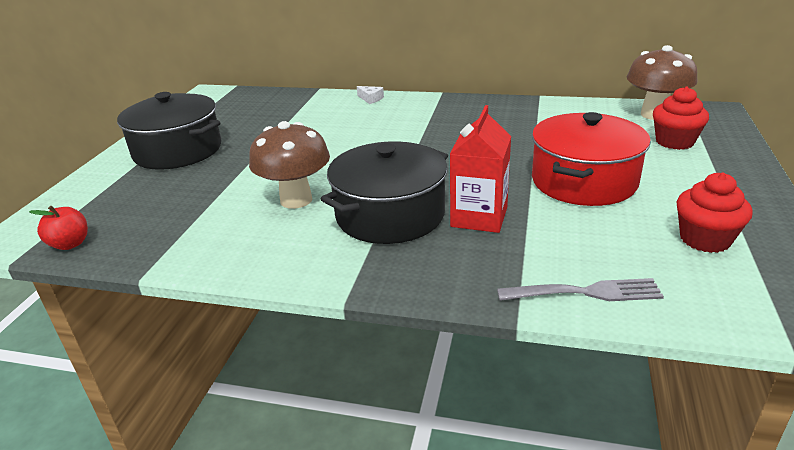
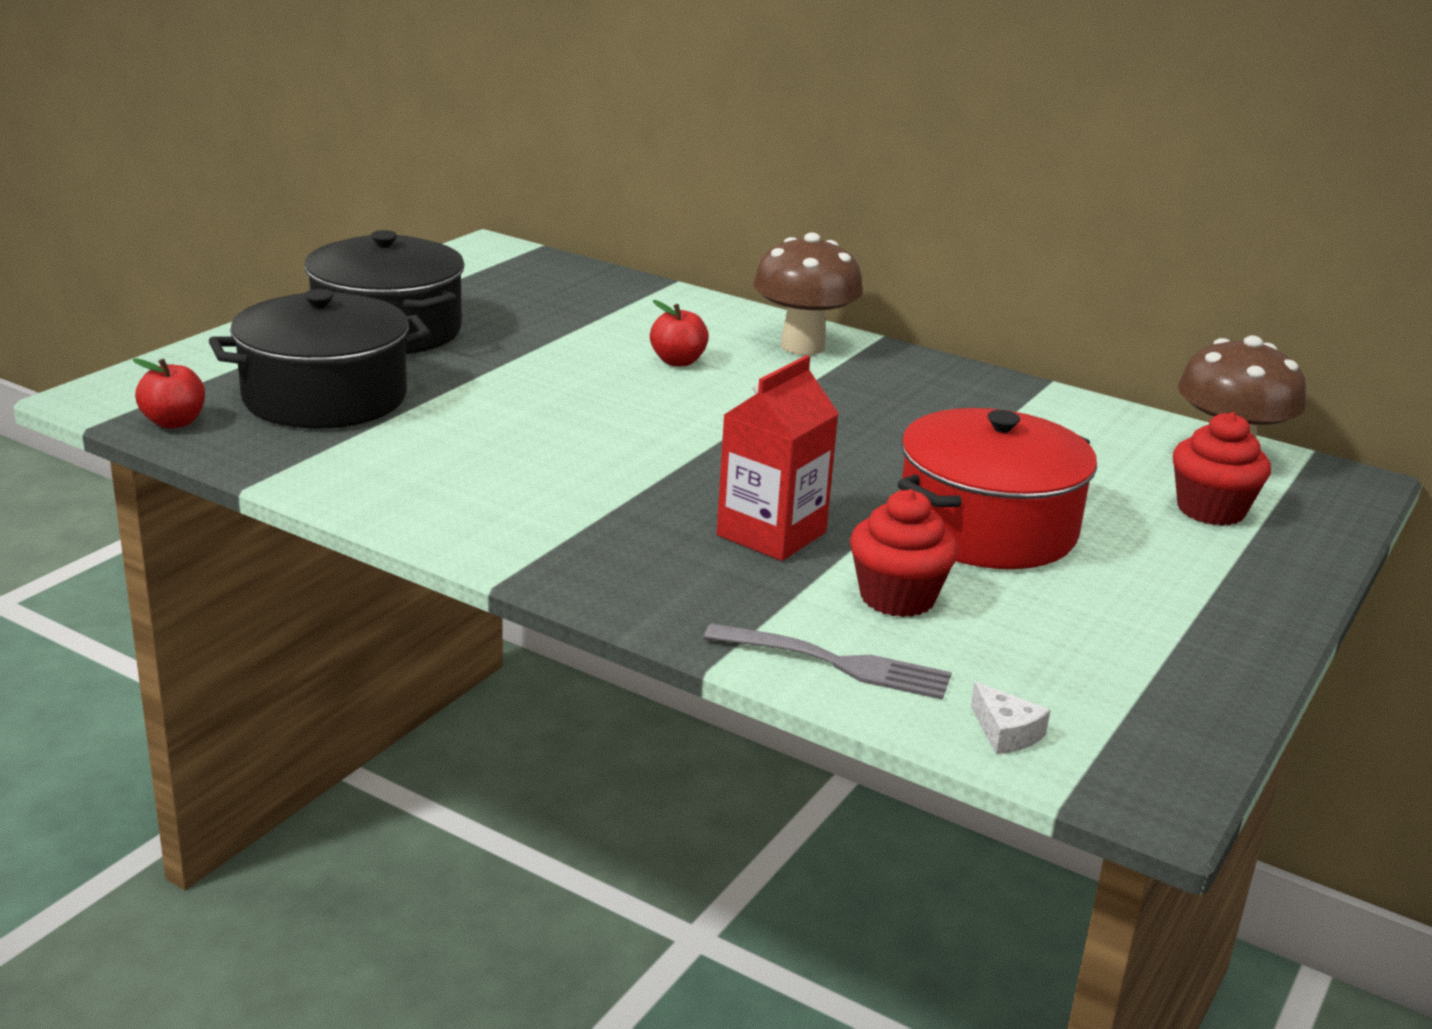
camera: 15 degrees right, 5 degrees down
(296, 200) = (517, 443): brown mushroom -> brown mushroom (802, 346)
(351, 130) = (678, 361): none -> red apple
(371, 99) = (750, 319): white cheese -> white cheese (1006, 732)
(390, 215) = (640, 497): black pot -> black pot (325, 397)
(705, 239) = (1092, 650): red cupcake -> red cupcake (897, 597)

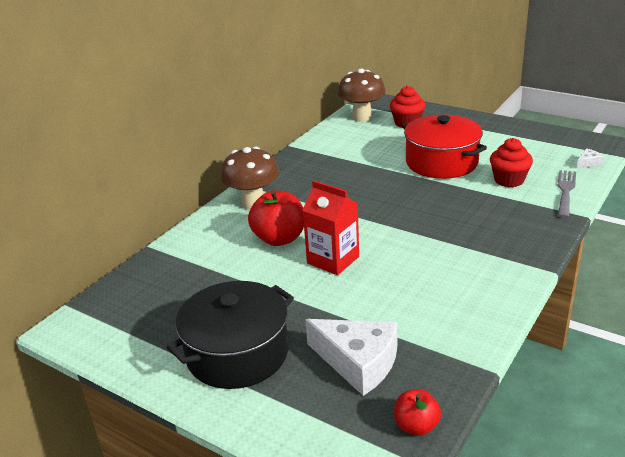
camera: 85 degrees left, 5 degrees up
(325, 397) = (358, 362): black pot -> white cheese
(678, 361) = (279, 238): red apple -> red apple, size x1.73
(771, 534) = (469, 206): red carton -> red carton (333, 260)

